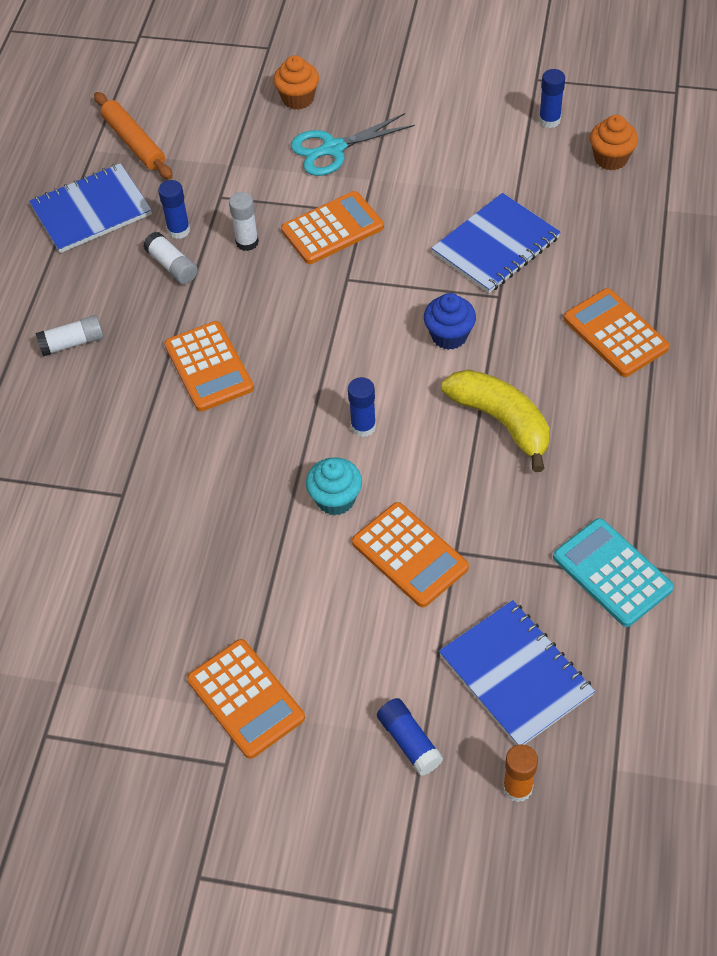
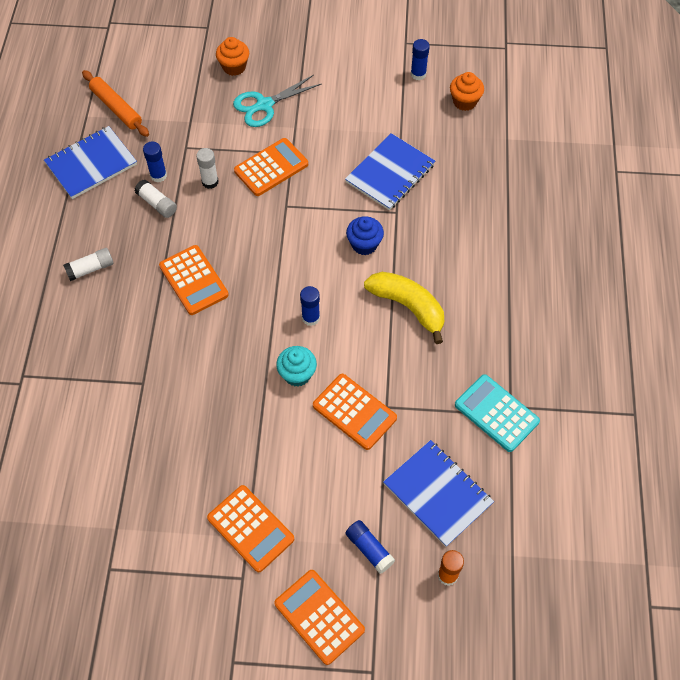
camera: 10 degrees left, 5 degrees up
(615, 333) = (481, 235): orange calculator -> orange calculator (319, 617)

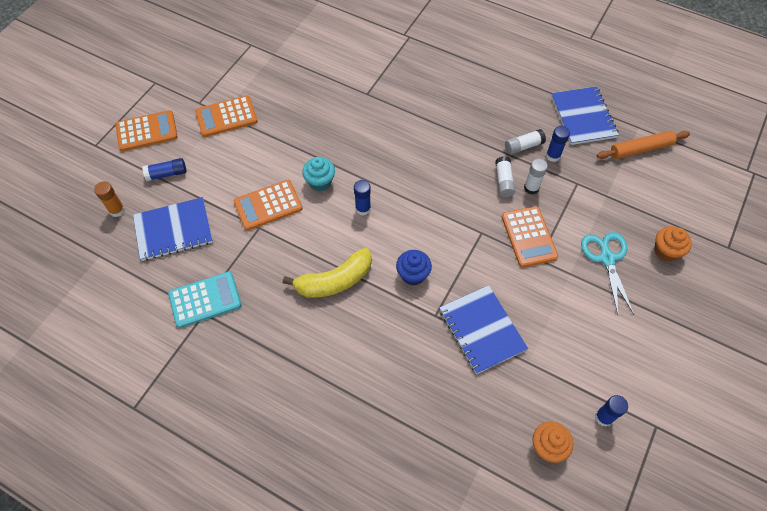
camera: 115 degrees right, 0 degrees up
(90, 269) = (479, 91): white glue stick -> white glue stick (503, 181)
(194, 280) = (437, 147): orange calculator -> none

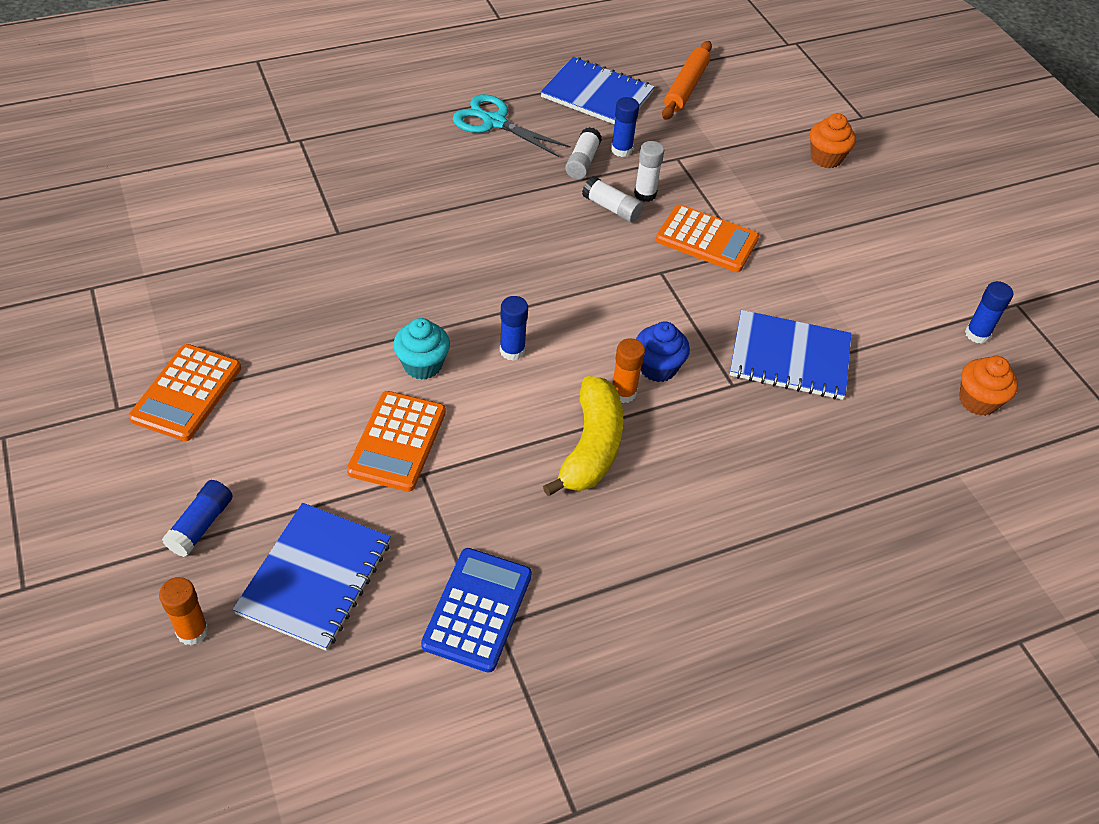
camera: 55 degrees left, 10 degrees down
(147, 131) = (87, 503): orange calculator -> none
(205, 300) = (477, 609): turquoise calculator -> blue calculator
(381, 271) = (623, 393): none -> orange glue stick
(607, 258) = (794, 203): turquoise scissors -> turquoise scissors (494, 122)

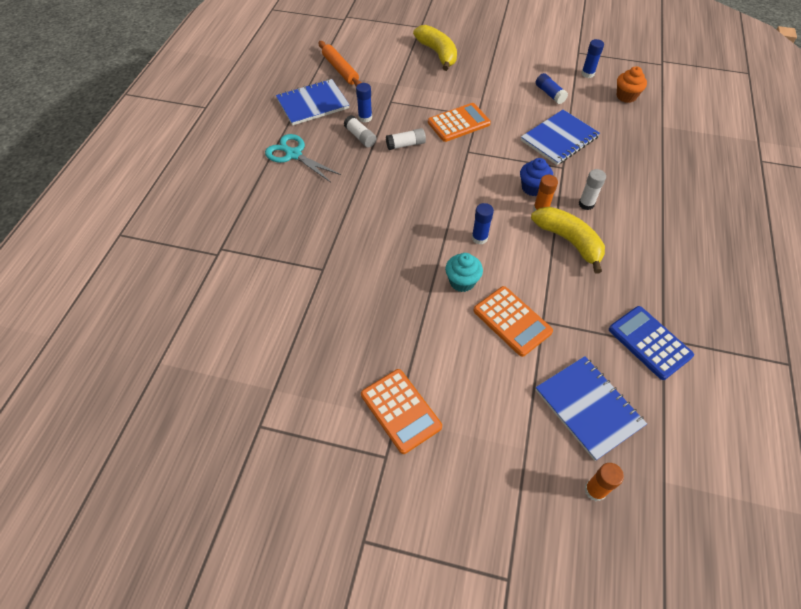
camera: 50 degrees left, 5 degrees up
(201, 525) = (516, 450): blue glue stick -> blue glue stick (549, 94)
(494, 122) = (293, 154): turquoise scissors -> turquoise scissors turned 60 degrees clockwise
(645, 194) = (406, 127): white glue stick -> white glue stick (586, 204)
(826, 158) = (438, 53): orange cupcake -> yellow banana

